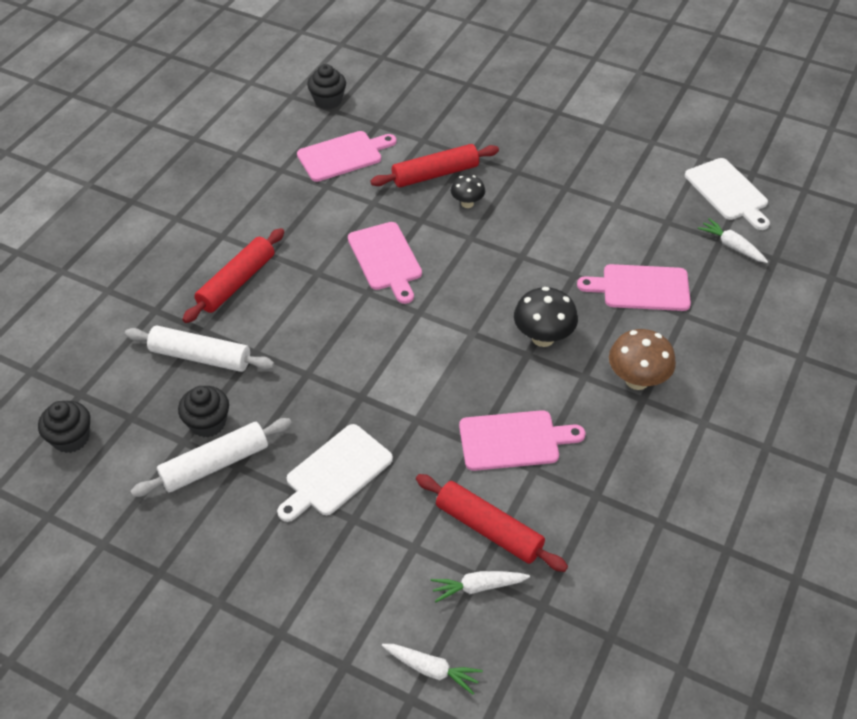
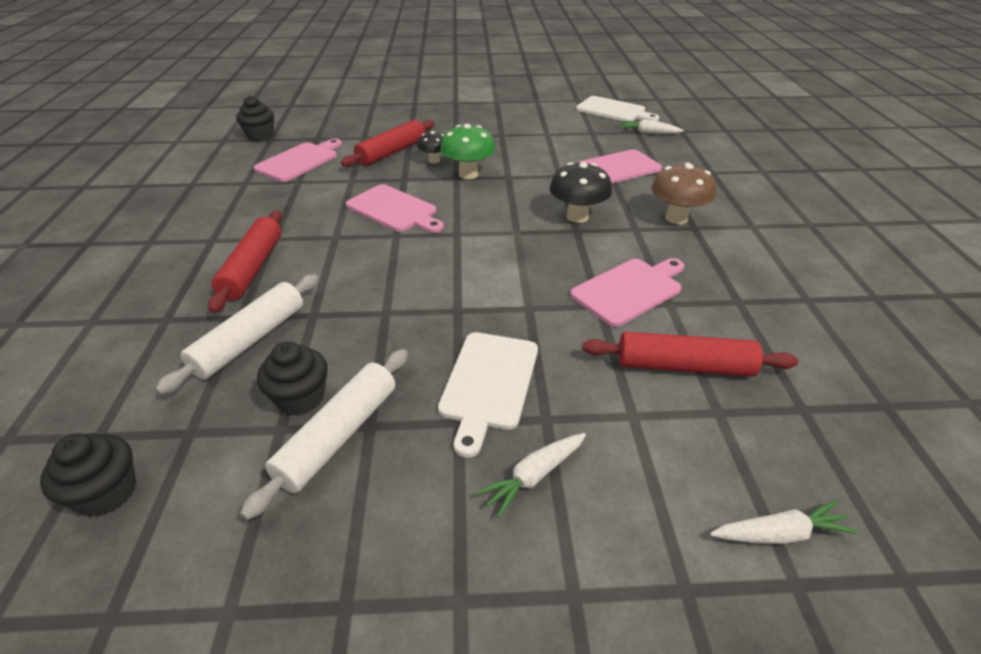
camera: 30 degrees left, 10 degrees down
(201, 356) = (250, 340): white rolling pin -> white rolling pin turned 45 degrees counterclockwise
(478, 587) = (731, 422): white carrot -> white carrot (534, 476)
(485, 237) = (468, 174): none -> green mushroom

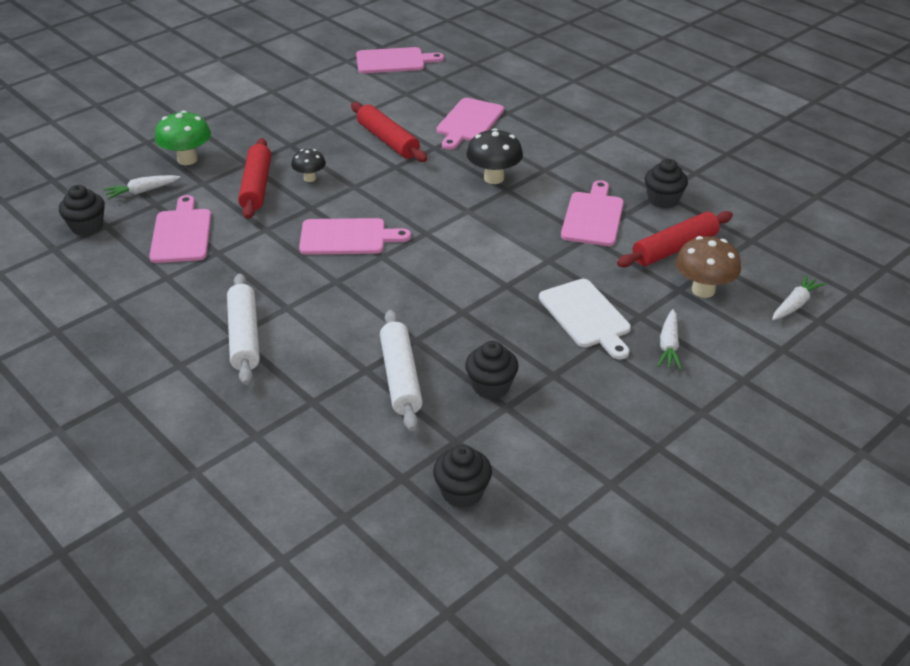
camera: 40 degrees left, 0 degrees up
(252, 268) = (312, 336): red rolling pin -> red rolling pin (388, 140)
(338, 436) = (545, 389): white rolling pin -> white rolling pin (244, 336)
(468, 174) = (359, 178): green mushroom -> green mushroom (187, 159)
(613, 110) = (394, 61): white cutting board -> pink cutting board
(648, 133) = (451, 75): white carrot -> white carrot (142, 191)
(676, 218) = (561, 148): brown mushroom -> brown mushroom (703, 290)
(733, 309) = (663, 199): none -> black cupcake

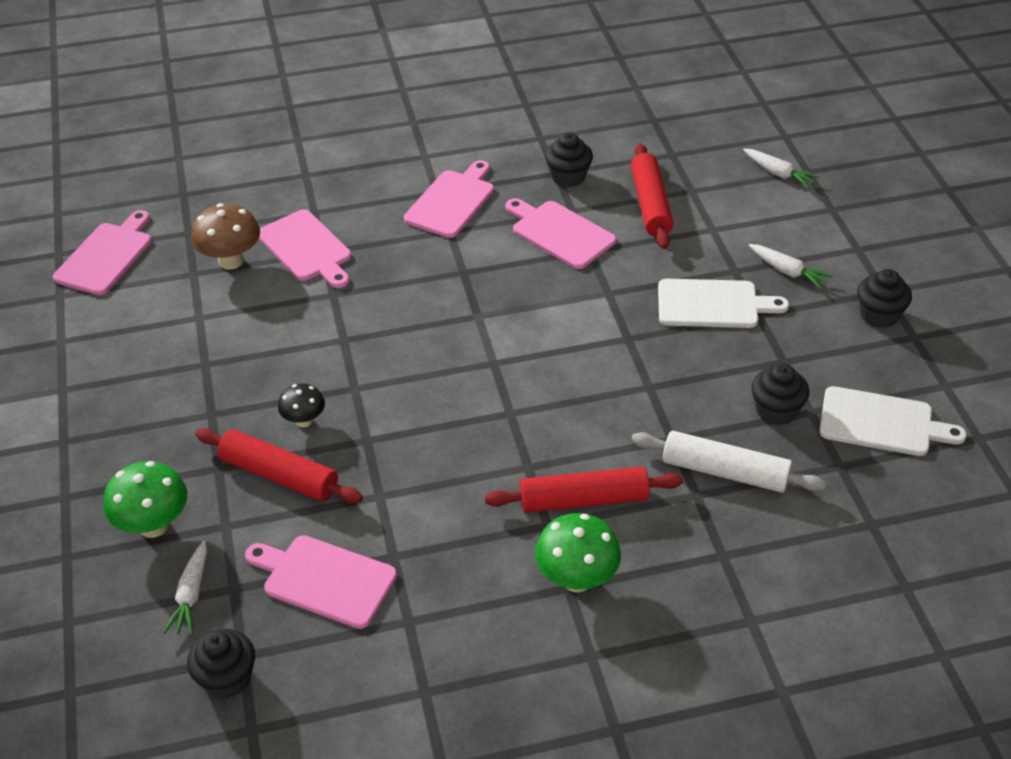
camera: 60 degrees left, 5 degrees up
(244, 336) = (576, 579): white rolling pin -> green mushroom
(347, 237) = (452, 429): pink cutting board -> pink cutting board (452, 201)
(388, 140) = (283, 326): red rolling pin -> red rolling pin (583, 500)
(462, 492) = (911, 487): black cupcake -> black cupcake (879, 315)
(494, 178) = (434, 273): black mushroom -> none
(527, 453) = (881, 423): none -> white cutting board
(703, 290) = (723, 216): brown mushroom -> brown mushroom (231, 261)
(795, 304) = (778, 174): white carrot -> white carrot turned 150 degrees clockwise

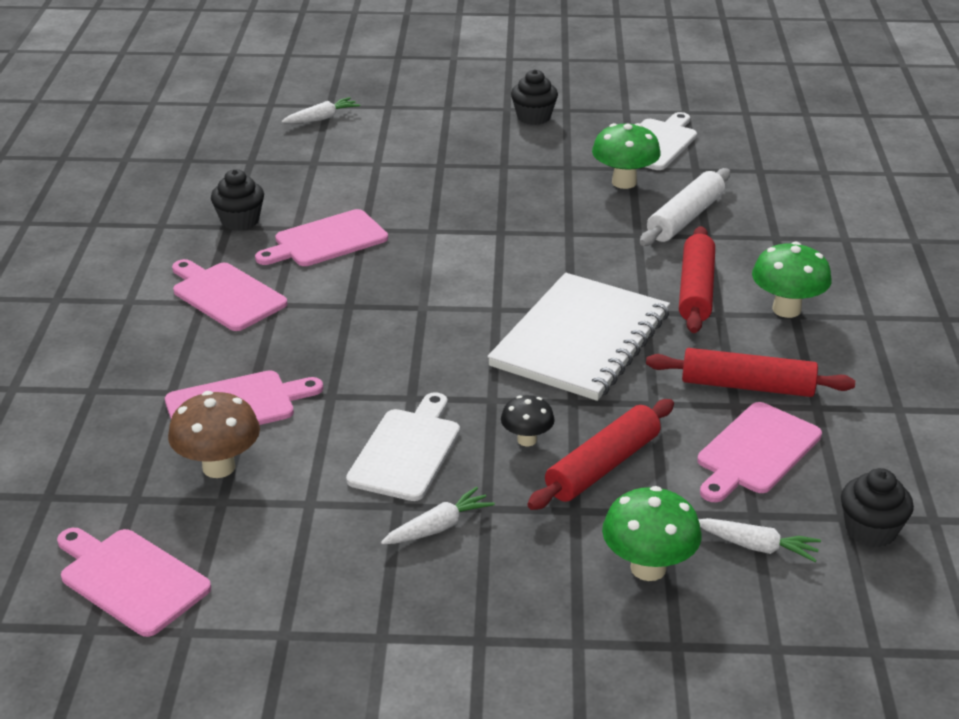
camera: 75 degrees left, 10 degrees down
(463, 428) = (580, 340): none -> white notebook
(650, 204) = (318, 186): red rolling pin -> red rolling pin (747, 386)
(713, 304) = (479, 183): white cutting board -> white cutting board (407, 451)
(776, 411) = (624, 182): black cupcake -> green mushroom
(787, 271) = (457, 142): white carrot -> white carrot (438, 527)

